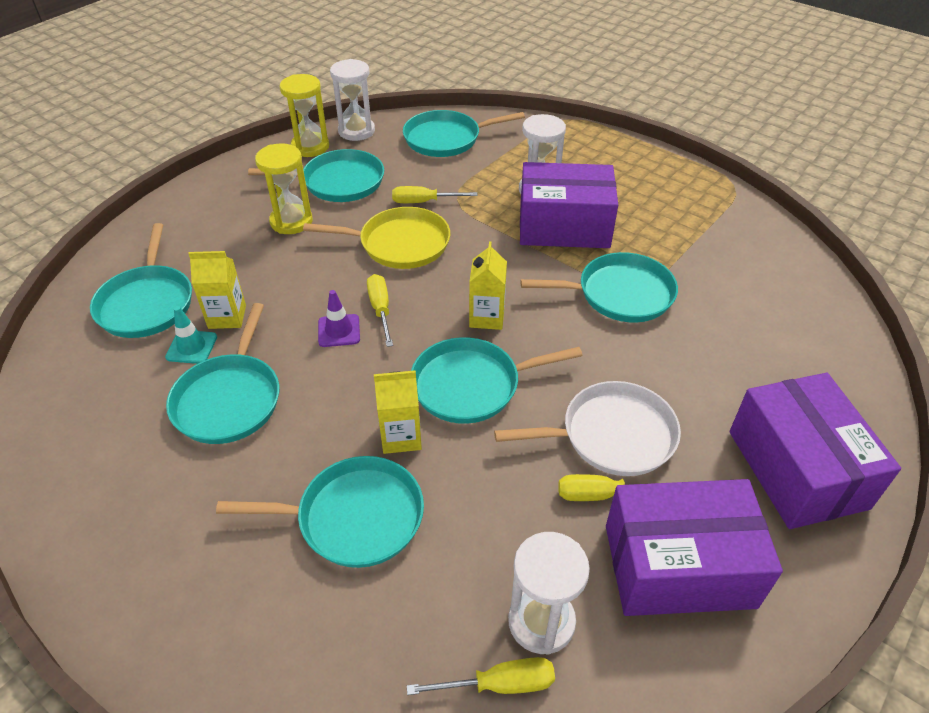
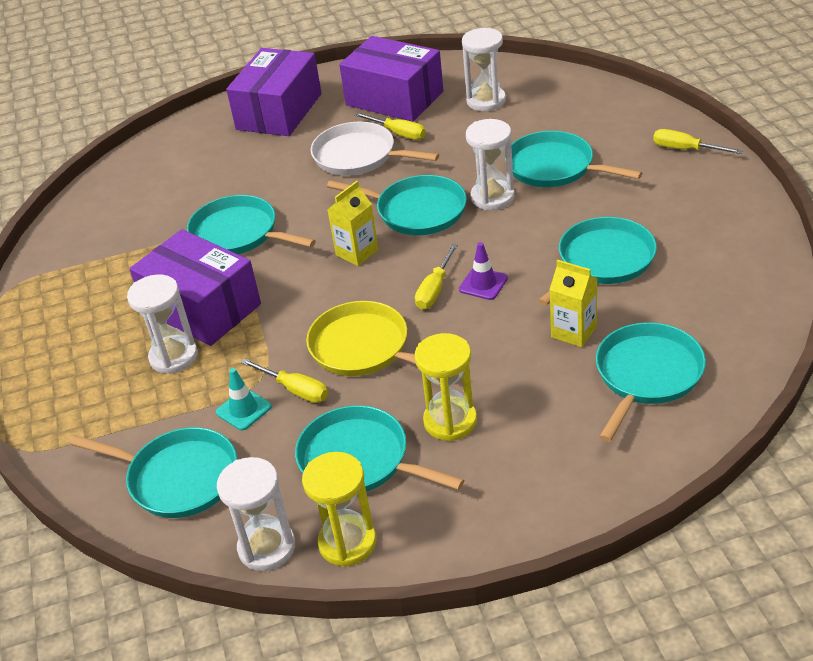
camera: 140 degrees left, 5 degrees down
(191, 347) = (618, 314): turquoise traffic cone -> turquoise traffic cone (243, 410)
(401, 436) = (492, 197): yellow carton -> white hourglass
(499, 684) = (526, 89): yellow screwdriver -> yellow screwdriver (685, 149)

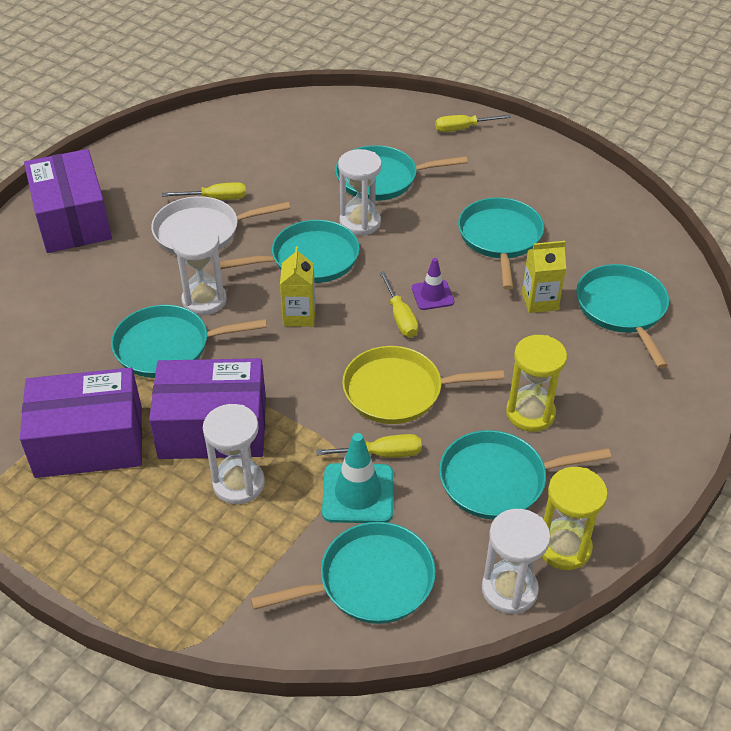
camera: 45 degrees left, 5 degrees up
(243, 410) = (358, 493): turquoise traffic cone -> turquoise traffic cone, size x1.60
(394, 98) = (175, 169): purple box -> purple box (89, 442)
(486, 101) = (262, 143): white hourglass -> white hourglass (204, 300)

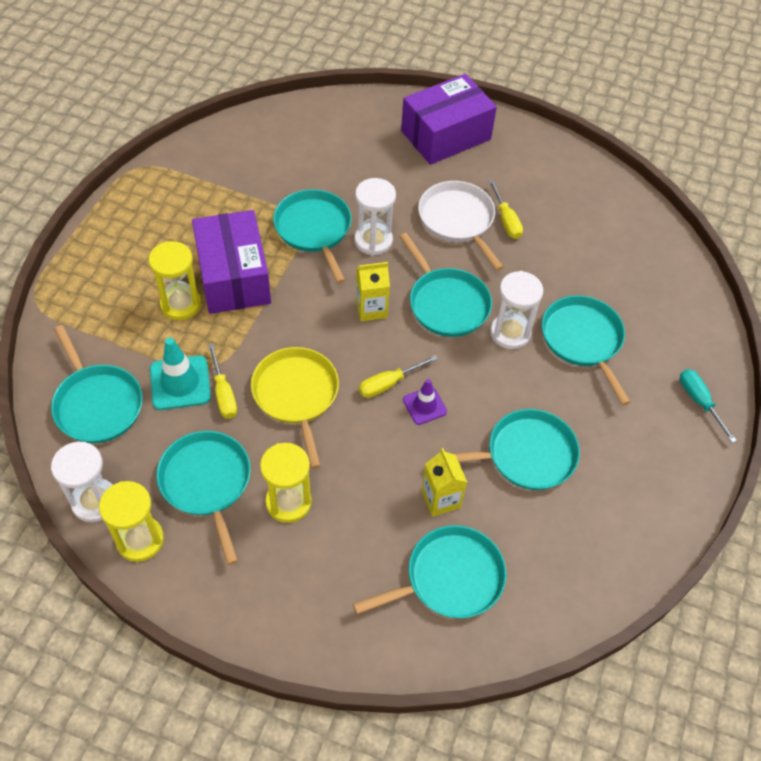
camera: 75 degrees right, 10 degrees up
(89, 442) = (208, 208): purple box -> none
(238, 483) = (180, 304): white hourglass -> yellow hourglass
(463, 128) = (699, 402): yellow screwdriver -> turquoise screwdriver

